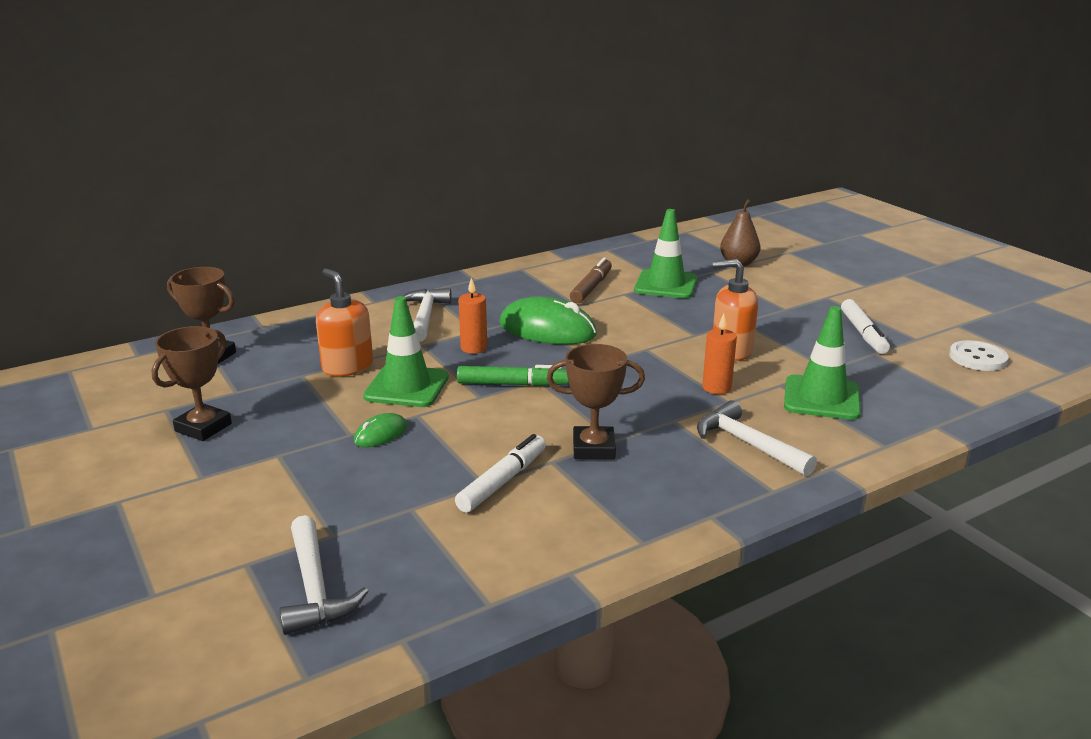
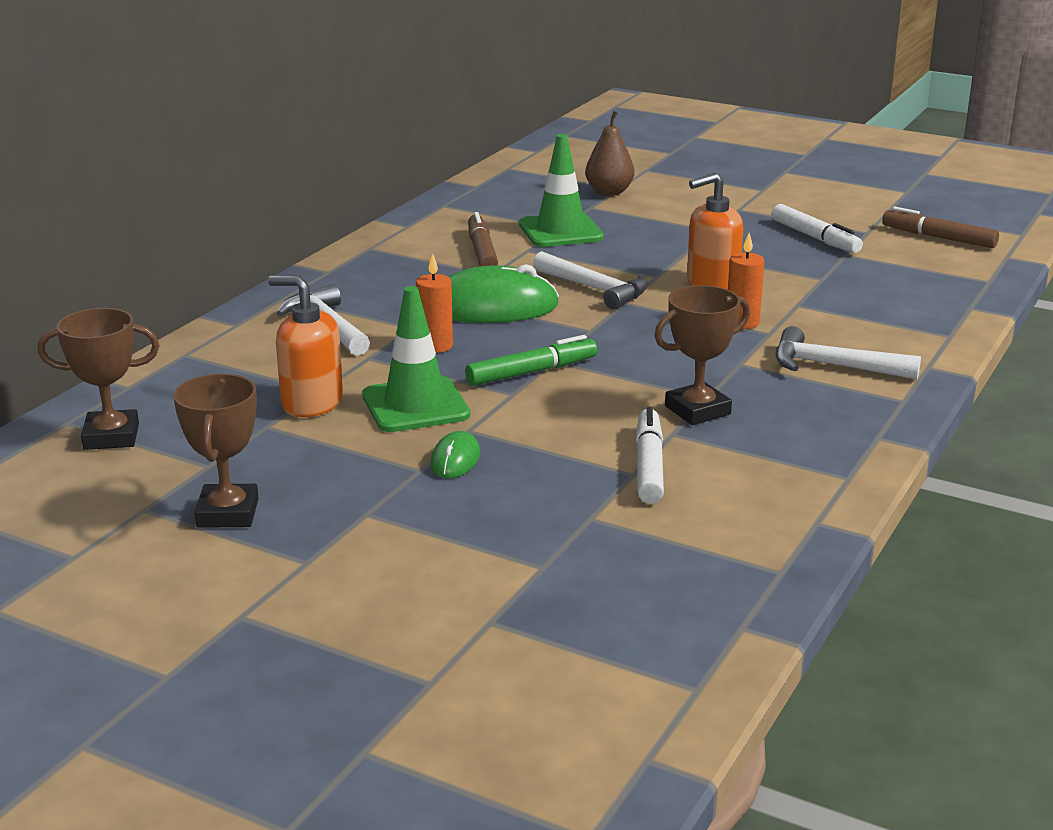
camera: 30 degrees left, 0 degrees up
(315, 588) = (595, 616): white hammer -> white hammer (595, 289)
(821, 398) = (849, 308): green traffic cone -> none
(977, 358) = (938, 238): white button -> brown marker

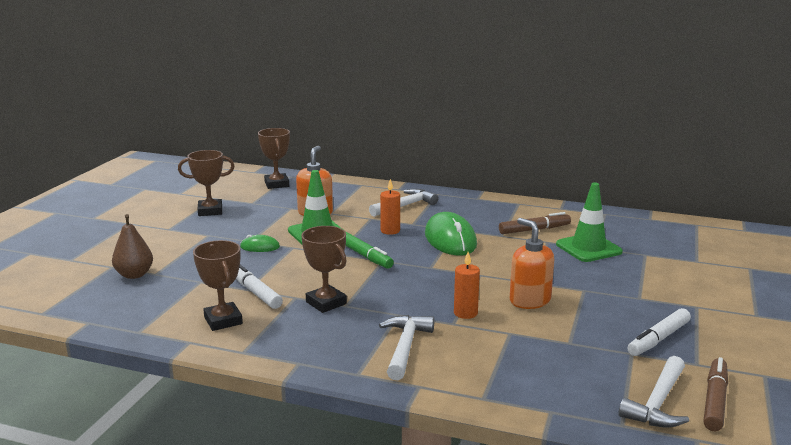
camera: 80 degrees right, 5 degrees down
(595, 289) = (495, 264): white hammer -> white hammer (658, 403)
(609, 192) = (682, 258): brown pear -> brown pear (134, 275)
(649, 465) = (255, 292): white marker -> white marker turned 120 degrees counterclockwise
(748, 493) = (223, 320): none -> brown trophy

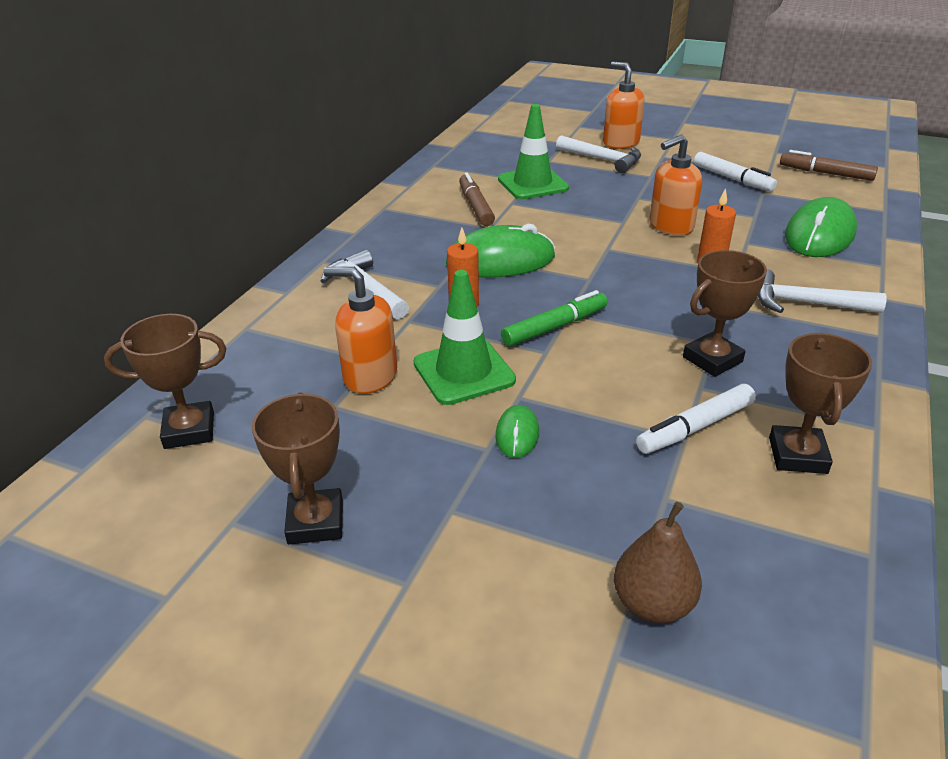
camera: 85 degrees left, 15 degrees up
(223, 320) = (797, 455): brown trophy -> brown trophy turned 60 degrees counterclockwise
(540, 372) = (819, 234): none -> green mouse
(658, 403) = (842, 193): white hammer -> white hammer (602, 160)
(717, 286) = (620, 143): none -> orange soap dispenser

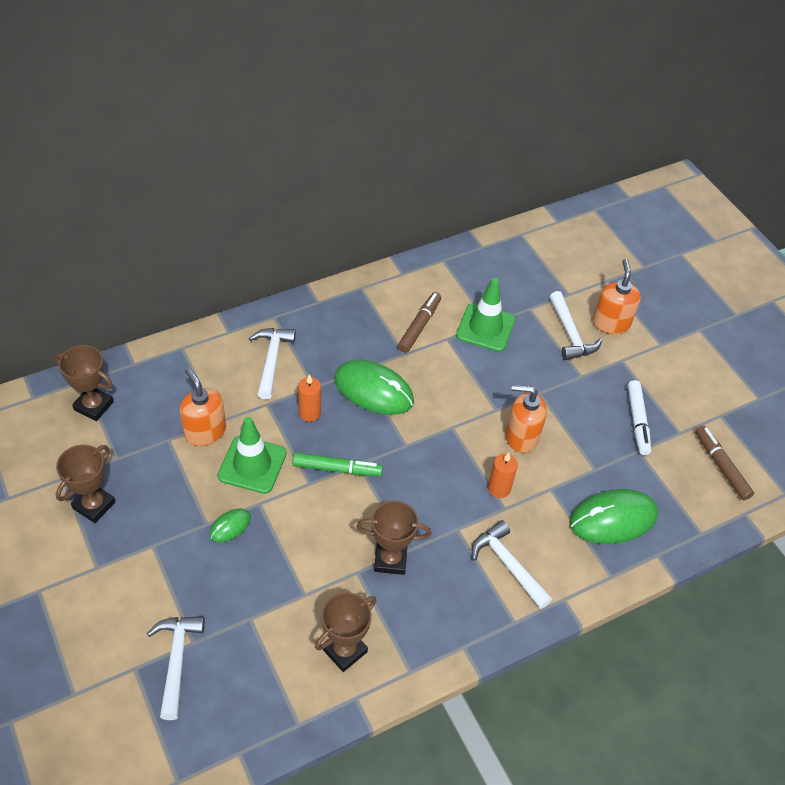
camera: 35 degrees right, 15 degrees up
(652, 604) = (176, 660): brown pear -> white hammer
(695, 427) = (318, 593): white marker -> none

